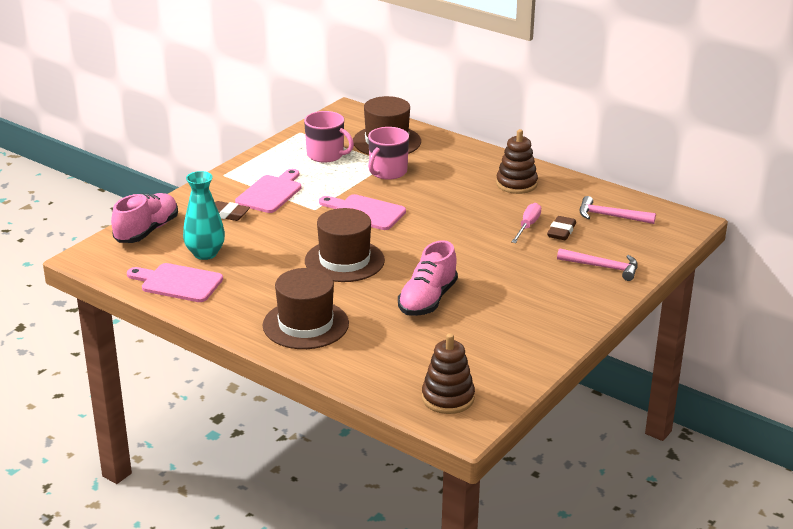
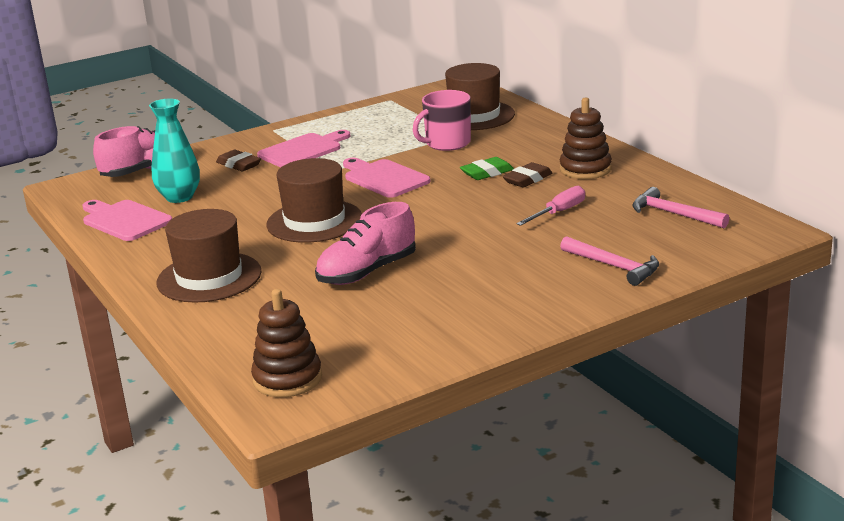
camera: 25 degrees right, 5 degrees down
(326, 155) = (396, 122): pink mug -> none
(443, 197) = (487, 173): none -> green eraser
(561, 231) = (595, 223): brown eraser -> brown eraser (527, 179)

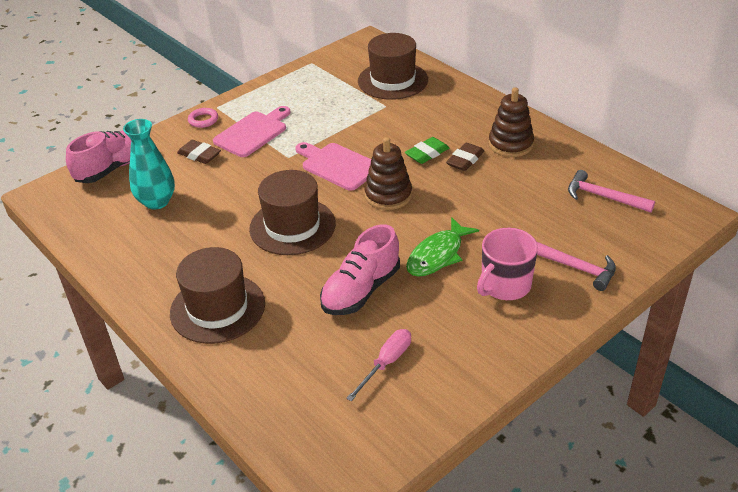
camera: 10 degrees left, 15 degrees up
(124, 220) = (113, 236): pink cutting board -> none
(254, 139) = (203, 120): none -> pink ring
(287, 379) = (332, 440): brown stacking toy -> brown stacking toy (388, 195)
(447, 143) = (380, 117): pink mug -> pink mug (505, 285)
(463, 250) = (437, 255): none -> green fish
(559, 212) = (505, 201): pink screwdriver -> pink screwdriver (386, 363)

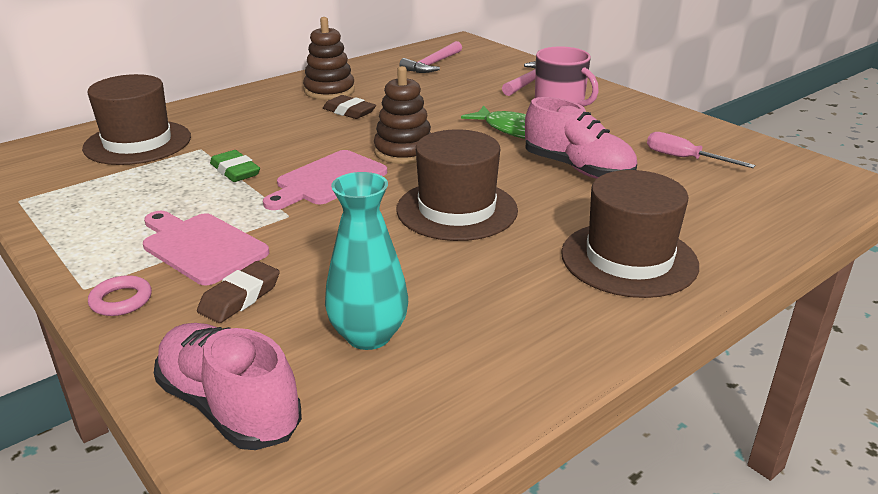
camera: 90 degrees left, 10 degrees down
(427, 153) = (327, 129): green eraser -> green eraser (235, 171)

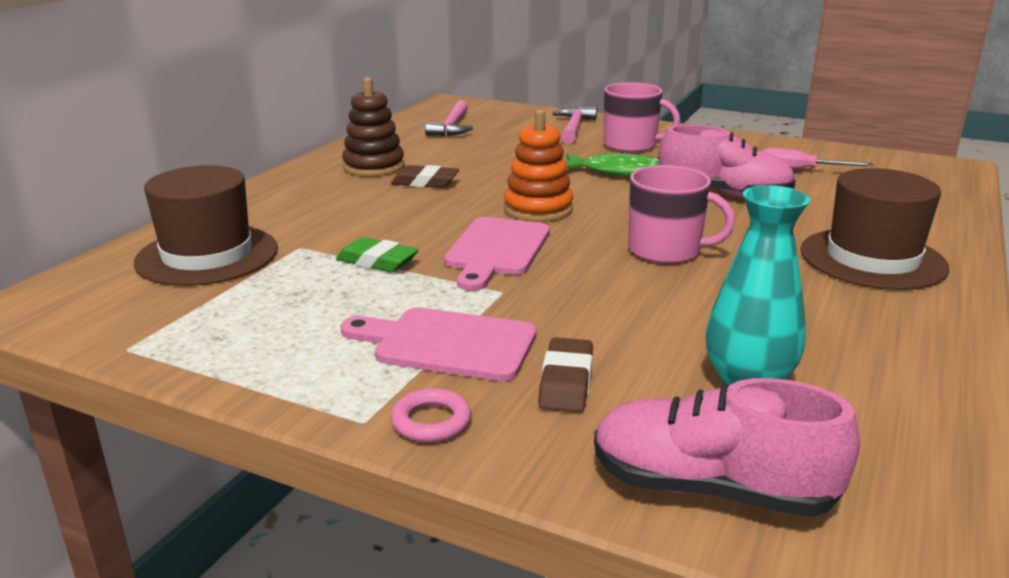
camera: 25 degrees left, 5 degrees down
(404, 151) = (538, 209): brown stacking toy -> orange stacking toy
(457, 210) = (666, 250): brown hat -> pink mug

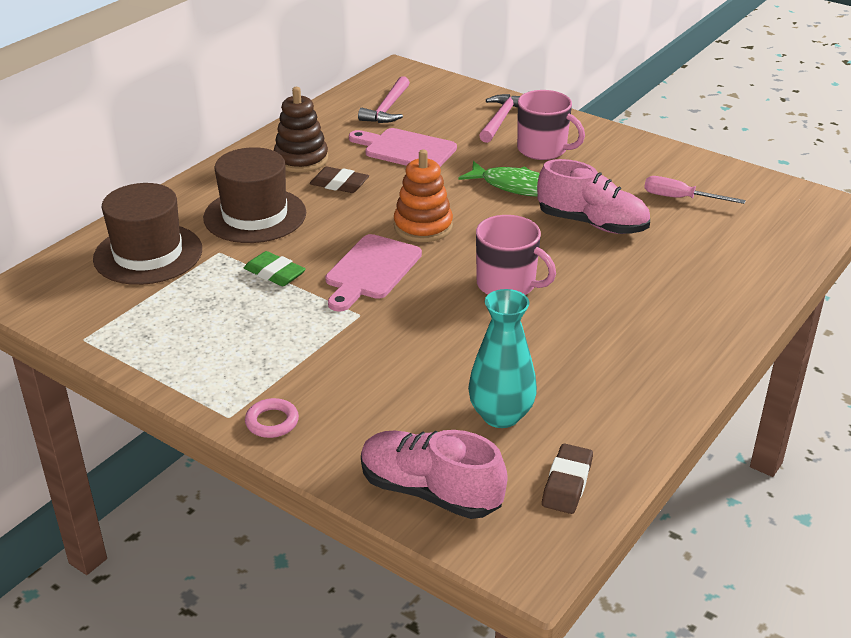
camera: 10 degrees right, 10 degrees up
(447, 344) = (303, 359): pink cutting board -> pink cutting board (406, 149)
(566, 382) = (373, 401): brown eraser -> brown eraser (567, 483)
(872, 259) = (672, 311): brown hat -> brown hat (255, 215)

